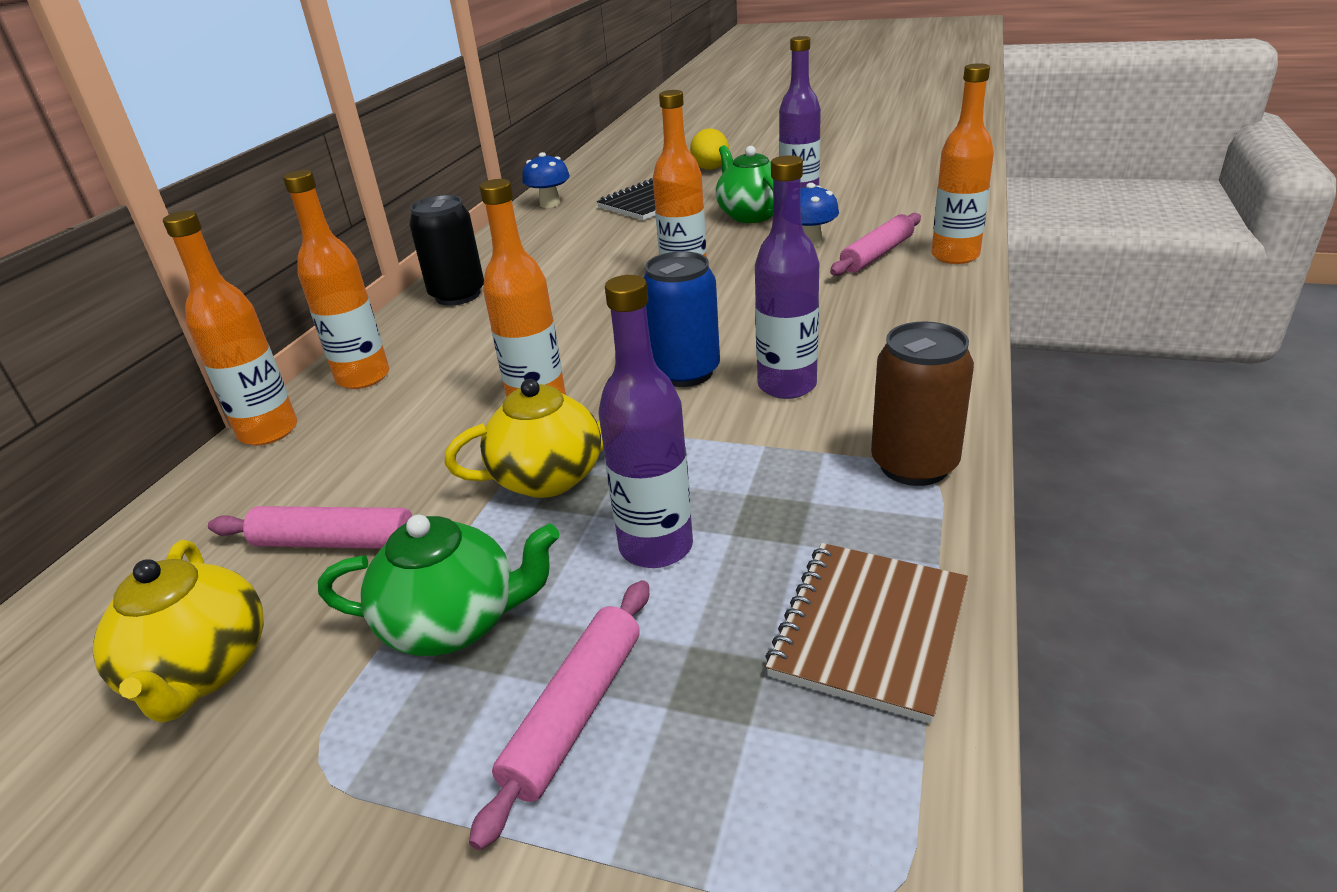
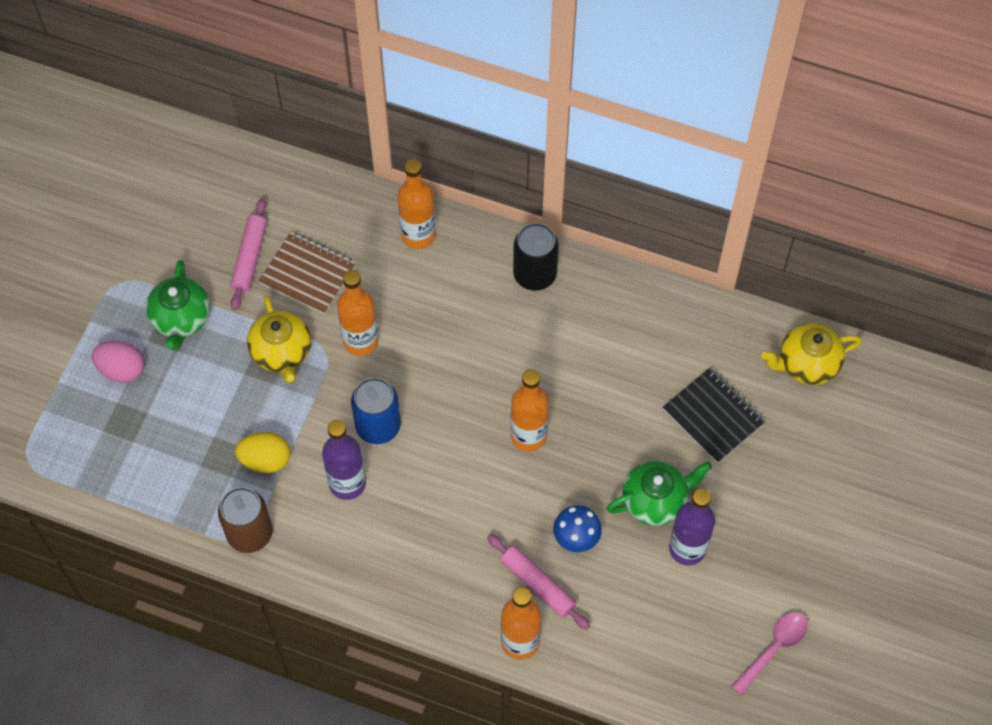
camera: 90 degrees right, 30 degrees up
(202, 671) = (175, 227): yellow teapot -> yellow teapot (807, 364)
(268, 431) = (363, 197): orange bottle -> none
(550, 204) = (731, 328): blue mushroom -> none
(575, 713) = (122, 369): pink rolling pin -> pink egg
(656, 547) = (213, 402): purple bottle -> none
(710, 169) = (802, 479): yellow egg -> yellow egg (265, 460)
(869, 630) = (139, 484): brown notebook -> brown notebook (308, 274)
(883, 164) = (774, 648): none -> pink spoon

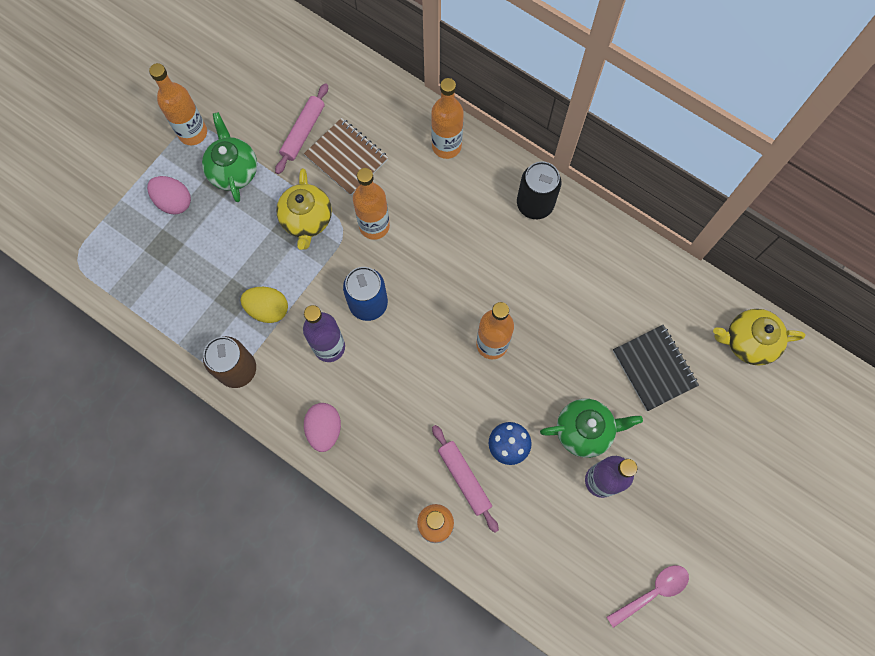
camera: 15 degrees right, 10 degrees up
(121, 289) = (193, 133): none -> orange bottle
(181, 319) = (233, 171): green teapot -> green teapot turned 150 degrees clockwise
(367, 572) = (324, 429): none -> pink egg

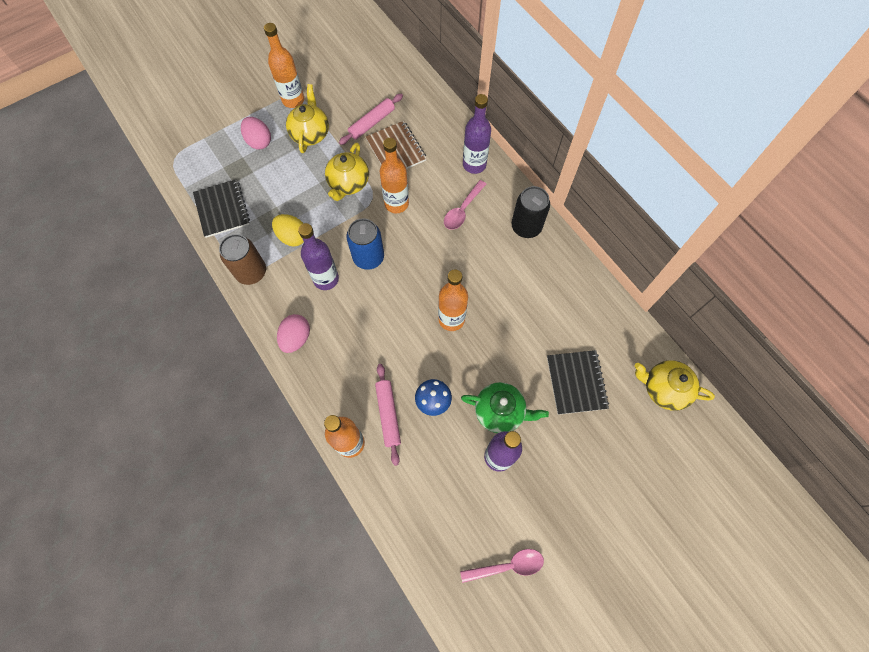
camera: 20 degrees right, 5 degrees down
(167, 304) = (222, 209): none -> black notebook
(233, 171) = (310, 134): green teapot -> yellow teapot
(446, 146) = (474, 164): orange bottle -> purple bottle
(454, 208) = (462, 210): none -> pink spoon

